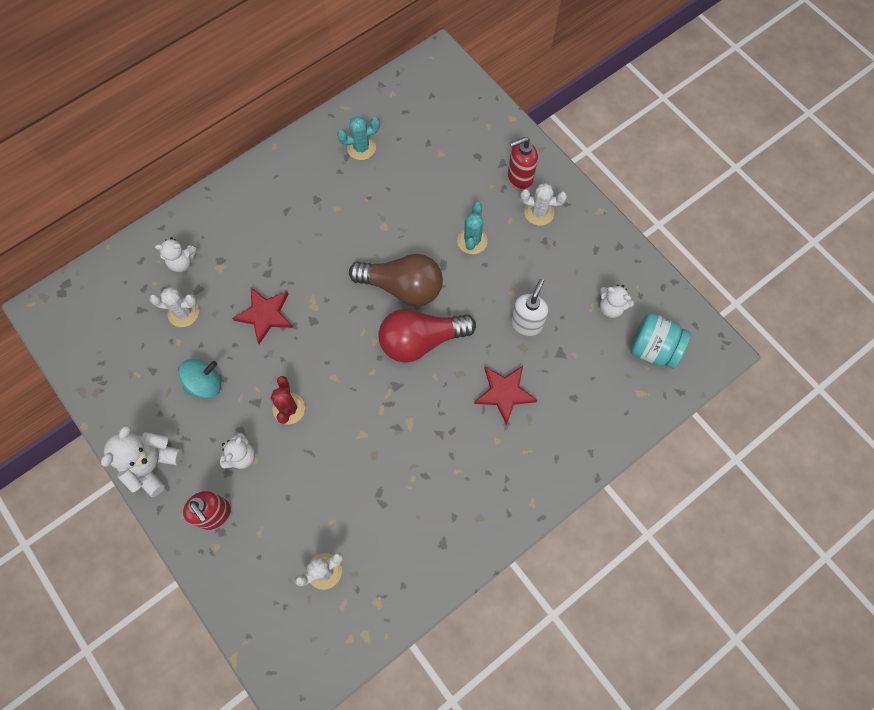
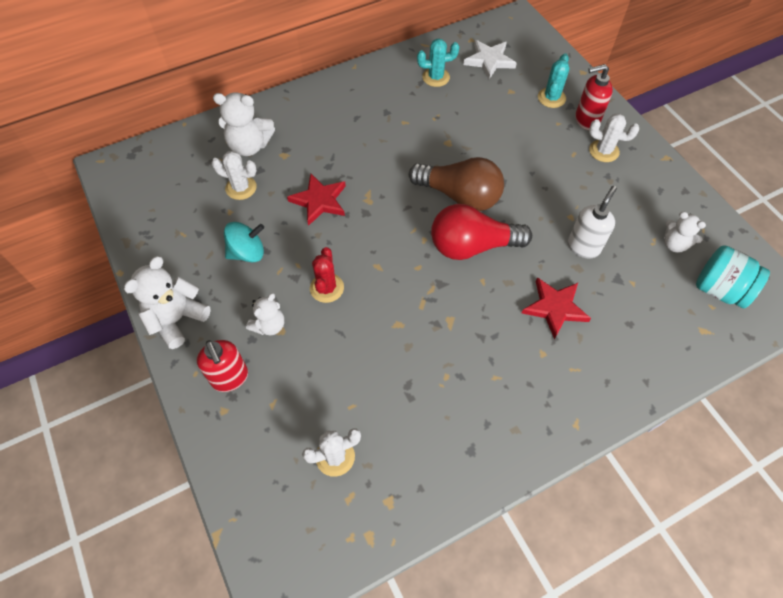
camera: 10 degrees right, 10 degrees down
(182, 262) = (249, 146): white teddy bear -> white teddy bear, size x1.59
(414, 118) = (489, 60): none -> white star
(472, 241) = (534, 166): turquoise cactus -> turquoise cactus (551, 98)

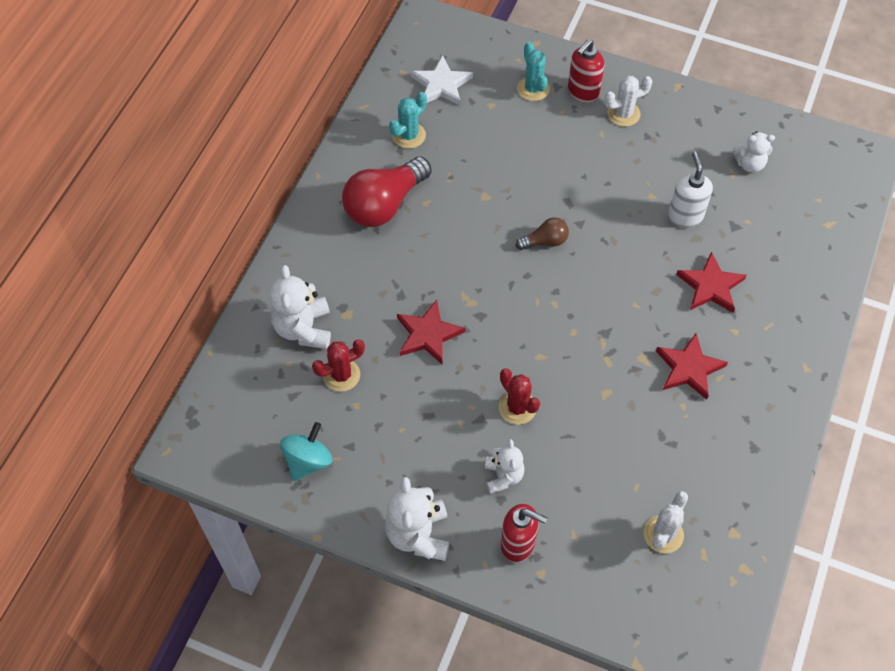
camera: 40 degrees left, 0 degrees up
(241, 188) = (341, 375): white cactus -> red cactus
(247, 253) = (415, 430): turquoise spinning top -> turquoise spinning top (308, 461)
(249, 146) = (303, 328): white teddy bear -> white teddy bear turned 120 degrees clockwise
(459, 196) = (545, 241): brown light bulb -> brown light bulb, size x0.50
(472, 246) = (599, 280): red light bulb -> red light bulb (384, 204)
(478, 353) = (689, 368): none -> red star
(719, 289) = (812, 181): turquoise jar -> none

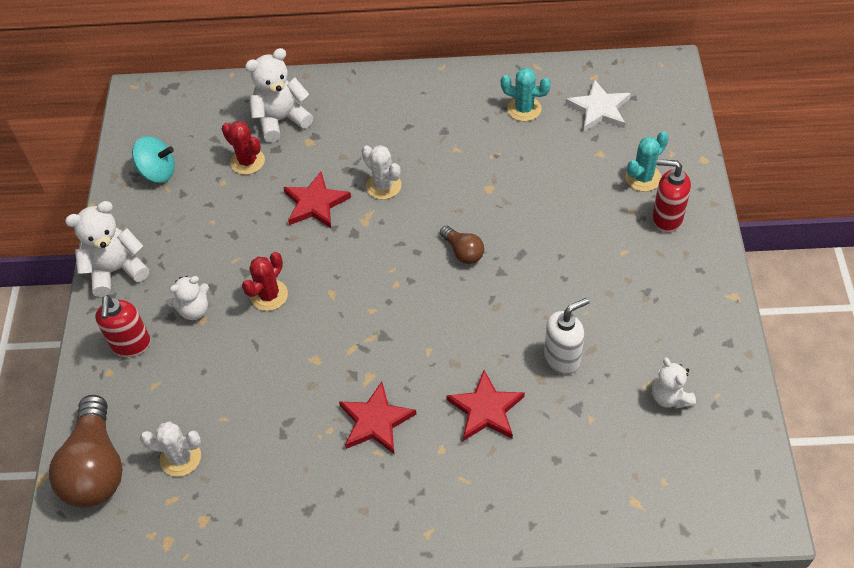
camera: 70 degrees right, 5 degrees down
(384, 204) = (437, 122): red light bulb -> none
(623, 114) = (662, 261): white cactus -> white cactus (383, 186)
(644, 611) = (96, 467): none -> brown light bulb

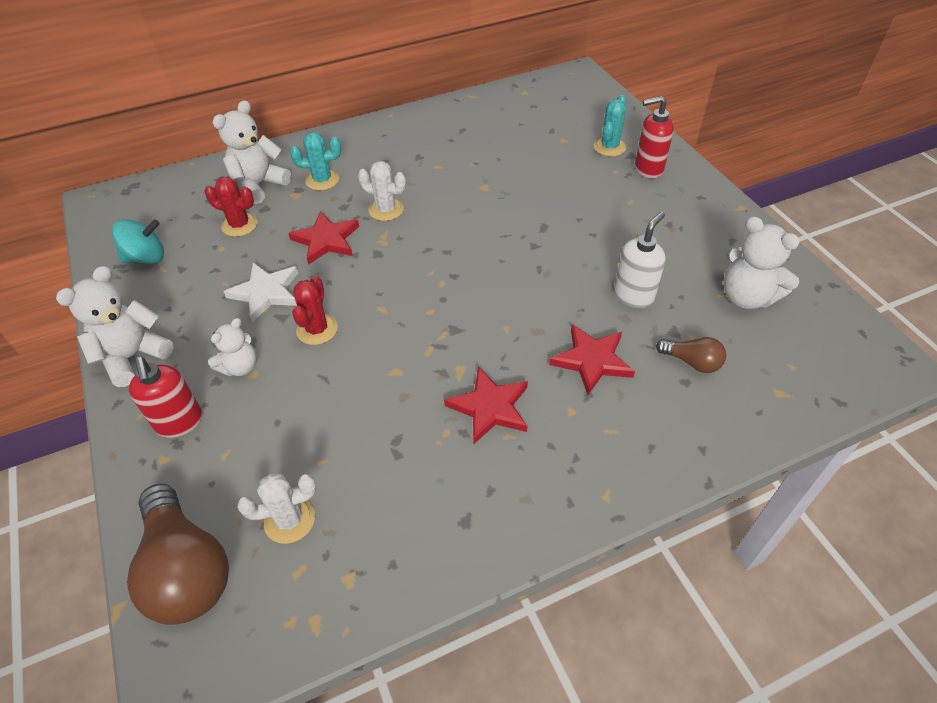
camera: 25 degrees left, 5 degrees down
(463, 252) = (490, 239): brown light bulb -> brown light bulb (692, 362)
(524, 109) = (480, 125): turquoise cactus -> turquoise cactus (322, 180)
(599, 109) = (542, 111): white star -> white star (266, 293)
(670, 397) = (746, 297): white teddy bear -> white teddy bear, size x1.59

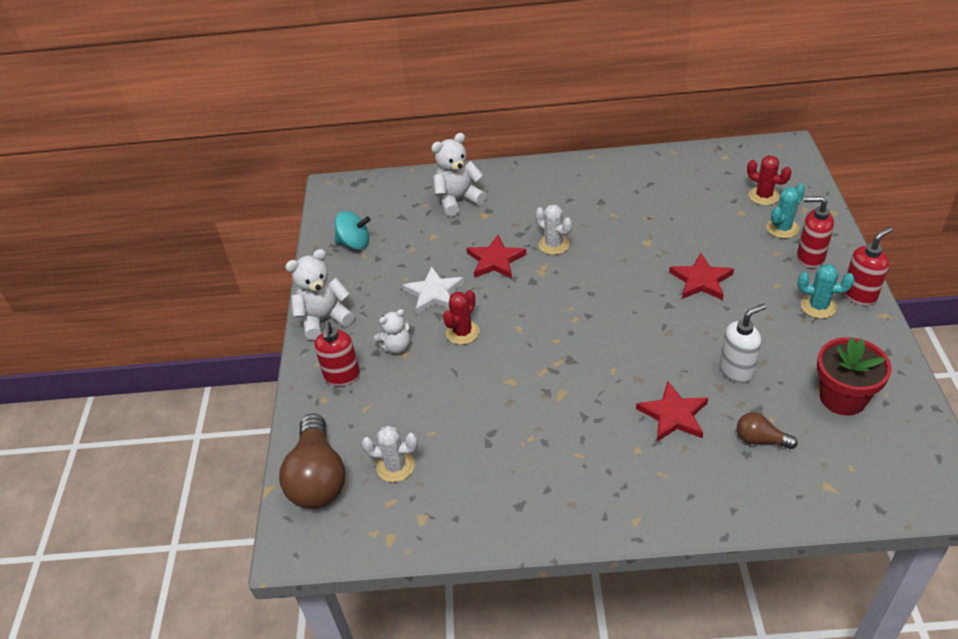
camera: 25 degrees right, 5 degrees down
(239, 225) = (432, 232): red cactus -> red cactus (764, 196)
(322, 180) = (510, 206): turquoise cactus -> turquoise cactus (818, 306)
(490, 407) = (573, 429): red star -> red star (701, 280)
(692, 362) = (760, 439): brown light bulb -> brown light bulb turned 150 degrees clockwise
(710, 194) = (859, 295): none -> red soap dispenser
(746, 297) = (842, 398): white teddy bear -> red flower pot

